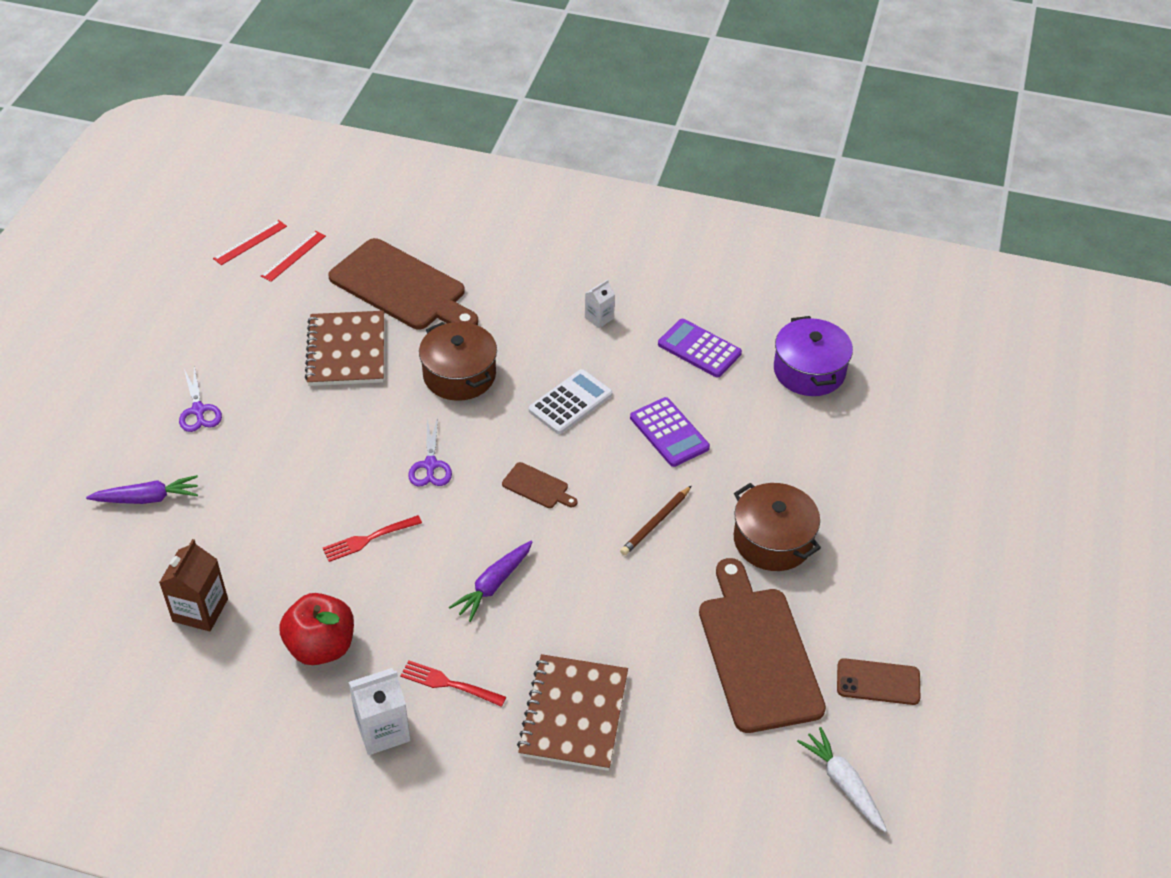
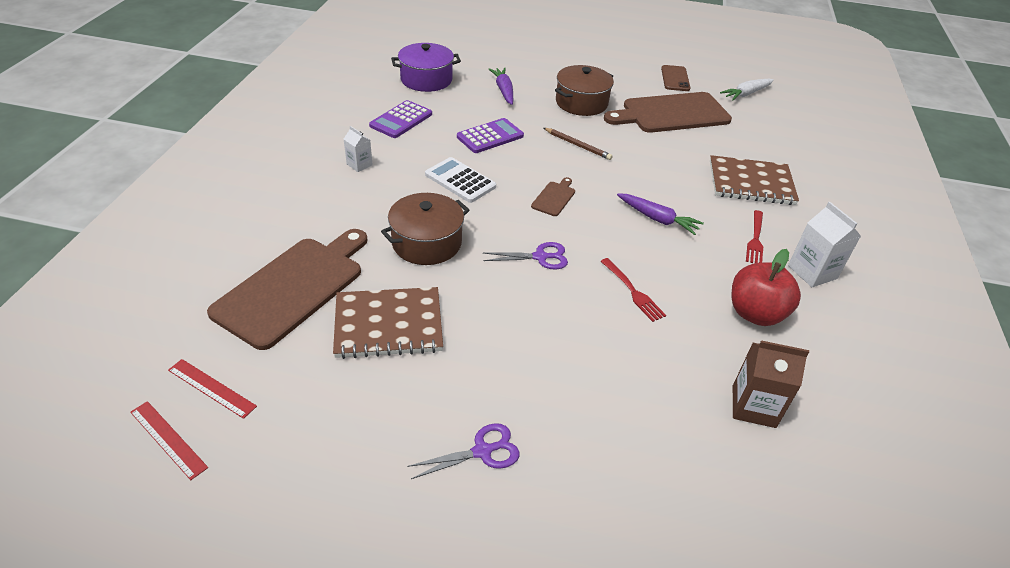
camera: 95 degrees left, 5 degrees down
(147, 498) = (626, 482): purple carrot -> purple carrot (504, 90)

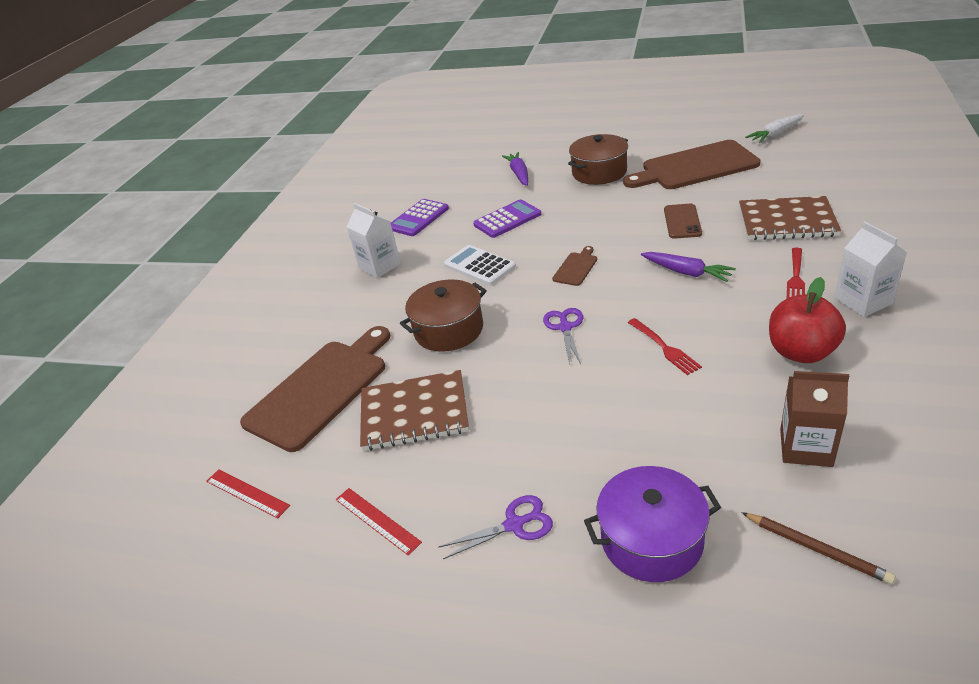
camera: 10 degrees right, 5 degrees down
(168, 439) = (208, 545): red ruler -> red ruler (377, 520)
(359, 164) = (380, 266): white carton -> white carton, size x1.67
(426, 79) = (441, 177): purple pot -> purple pot (651, 539)
(540, 257) = (565, 327): purple scissors -> purple scissors turned 90 degrees counterclockwise
(577, 145) = (597, 214): brown pencil -> brown pencil (816, 549)
(675, 78) = (697, 132): brown phone -> brown phone (682, 221)

